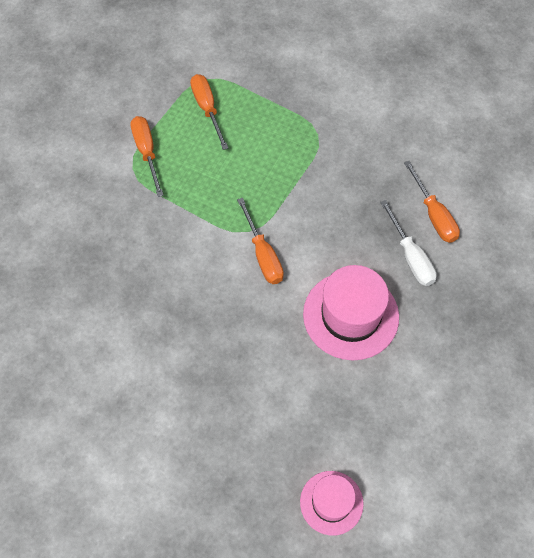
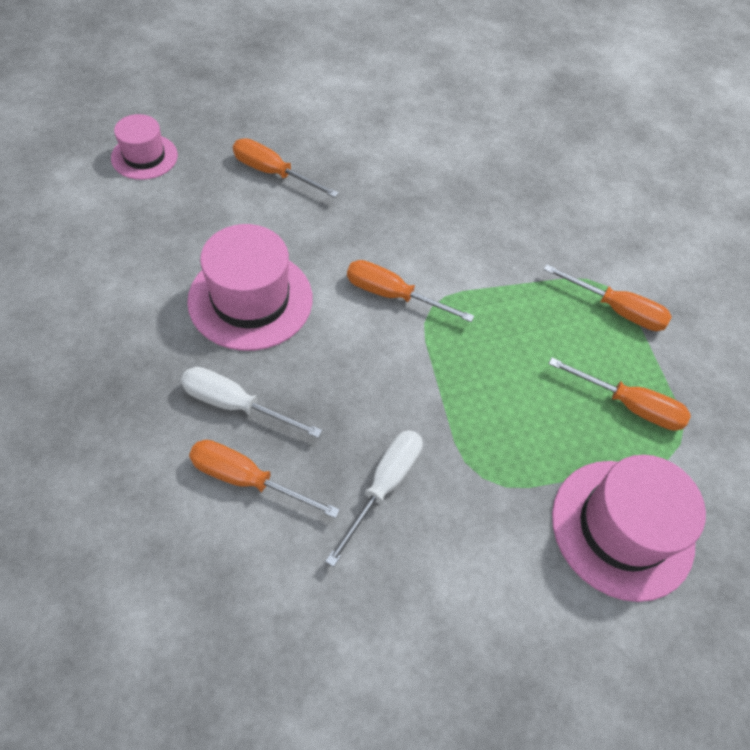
camera: 130 degrees right, 5 degrees down
(249, 409) = (273, 173): none -> orange screwdriver
(278, 73) = (622, 528): none -> pink hat
(369, 164) = (384, 486): none -> white screwdriver

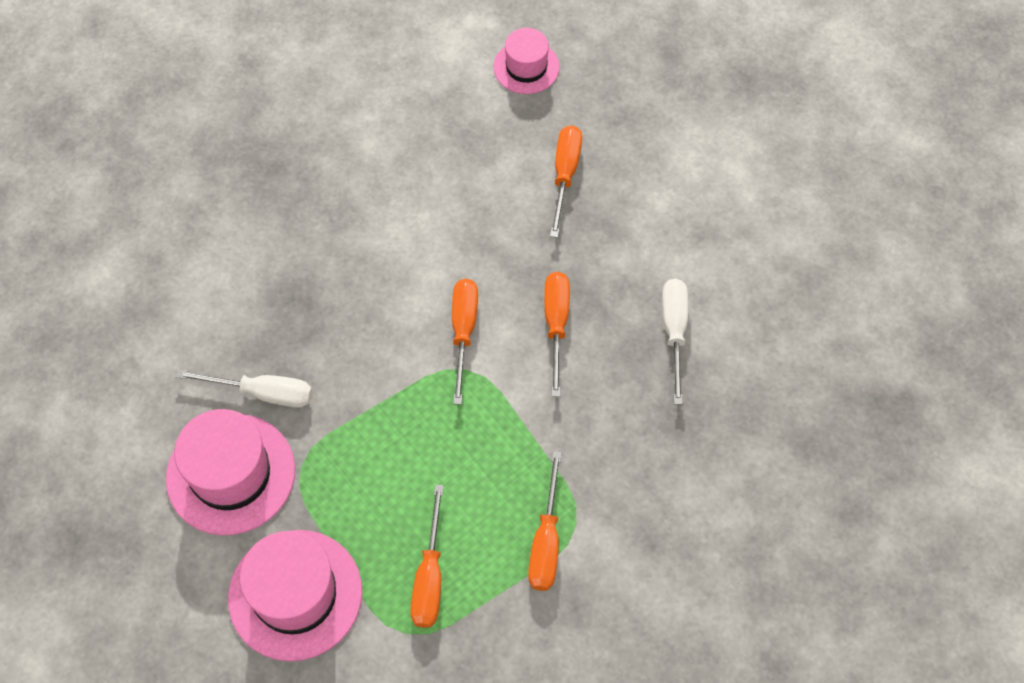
camera: 75 degrees right, 5 degrees up
(235, 404) = (293, 257): white screwdriver -> white screwdriver (674, 332)
(247, 479) = (231, 294): orange screwdriver -> orange screwdriver (556, 325)
(250, 299) = (403, 222): pink hat -> pink hat (231, 474)

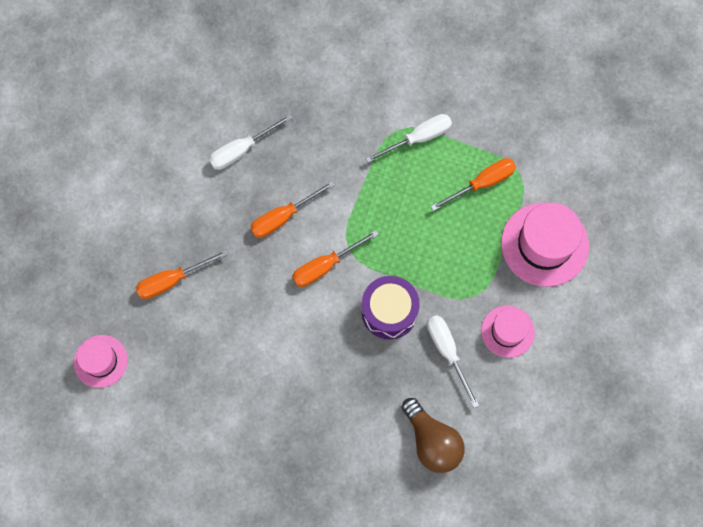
camera: 125 degrees left, 10 degrees up
(184, 312) = (432, 441): none -> brown light bulb
(231, 474) = (507, 331): pink hat -> pink hat, size x0.60
(358, 363) = (389, 311): none -> purple drum
(546, 541) = (418, 138): orange screwdriver -> white screwdriver

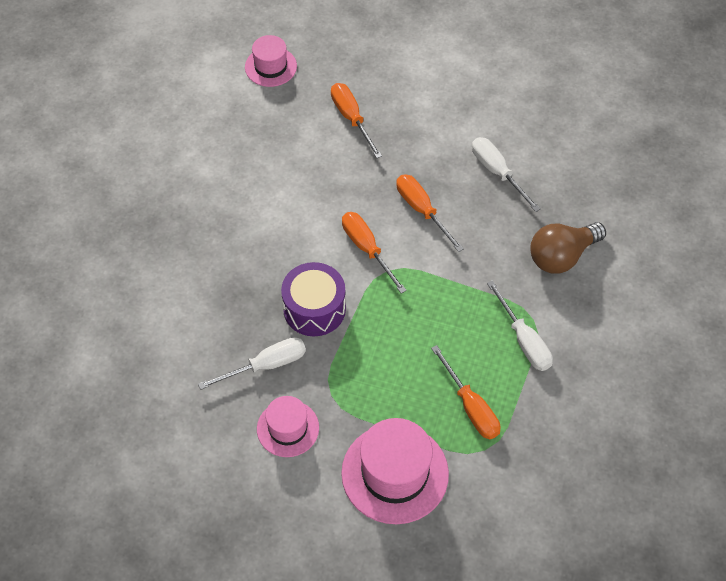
camera: 90 degrees right, 15 degrees down
(432, 441) = (167, 348): brown light bulb -> brown light bulb (562, 256)

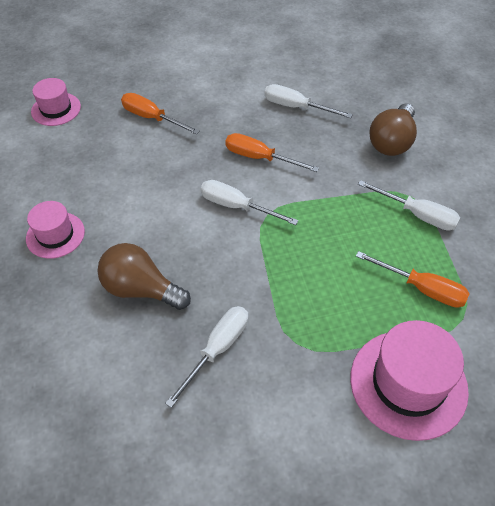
camera: 30 degrees left, 5 degrees down
(239, 283) = (141, 289): none -> brown light bulb
(288, 428) = (280, 398): pink hat -> pink hat (55, 235)
(314, 309) = (227, 276): purple drum -> none
(367, 249) = (237, 206): orange screwdriver -> white screwdriver

